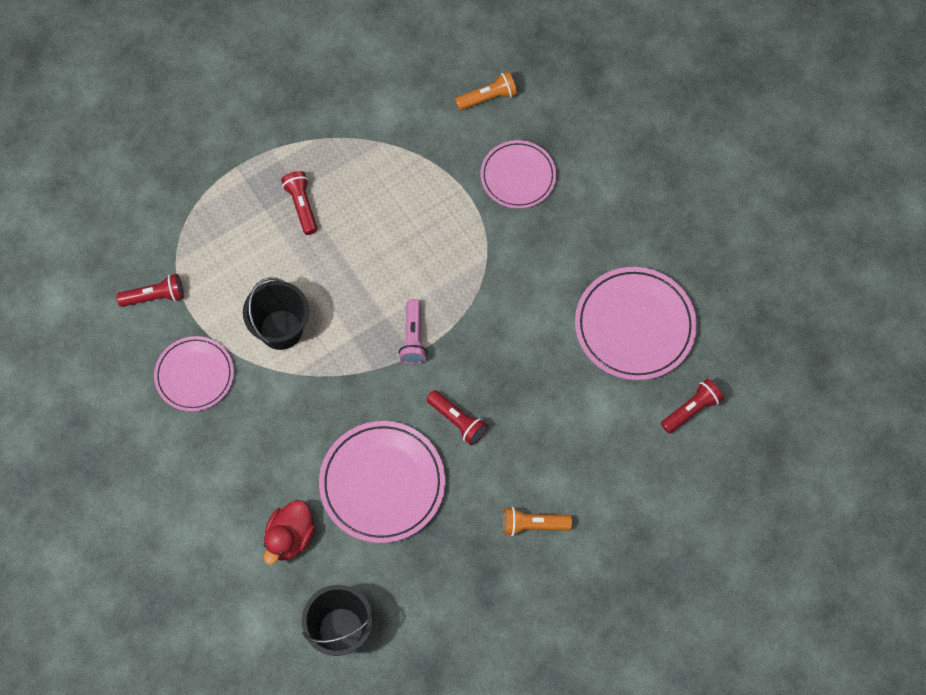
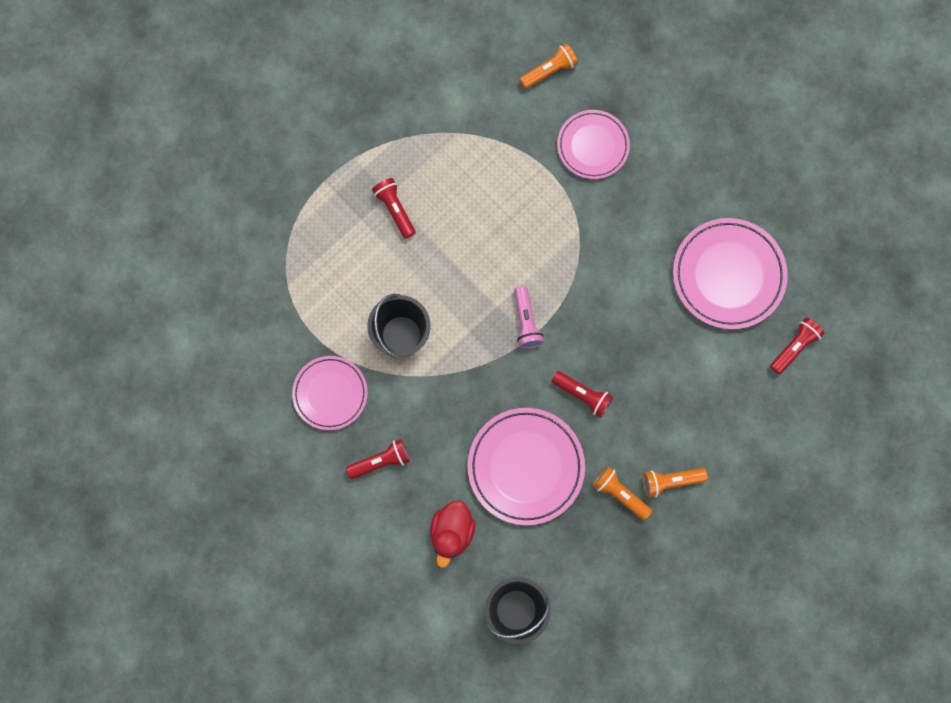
camera: 10 degrees left, 10 degrees up
(155, 296) = (276, 323): red flashlight -> red flashlight (381, 461)
(476, 528) = (620, 494): none -> orange flashlight

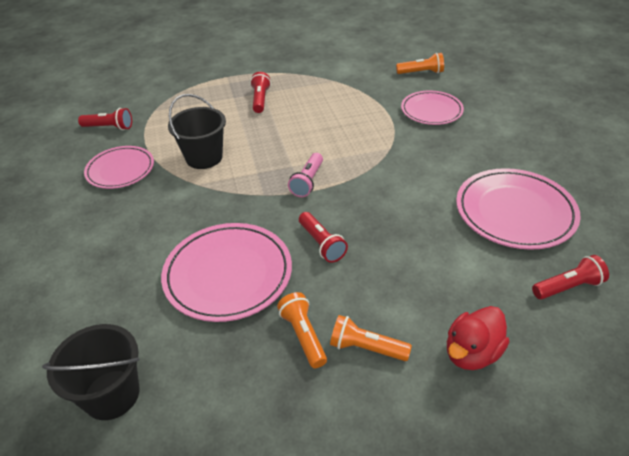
camera: 30 degrees right, 35 degrees down
(381, 461) = (113, 222): red flashlight -> red flashlight (109, 127)
(452, 532) = (117, 296): red duck -> red duck (472, 353)

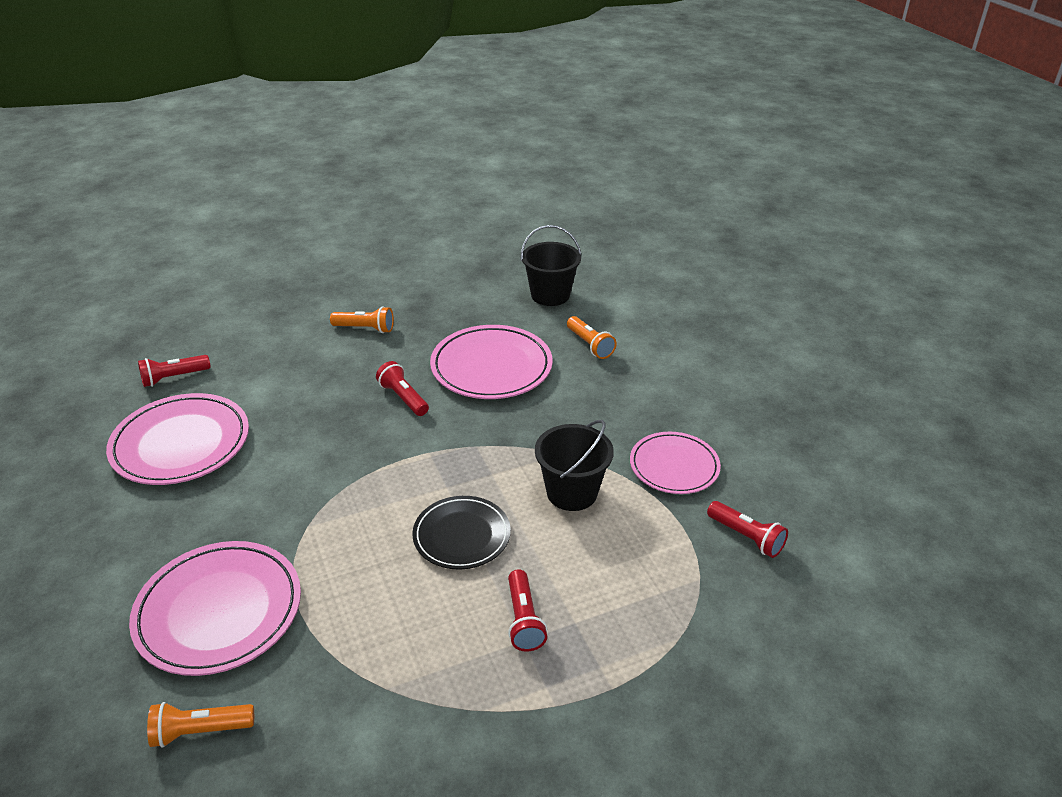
camera: 170 degrees right, 5 degrees down
(109, 127) = (746, 537): red flashlight -> red flashlight turned 135 degrees counterclockwise
(286, 137) = (462, 536): none -> black plate
(303, 335) = (416, 332): orange flashlight -> orange flashlight (590, 345)
(307, 182) = (423, 465): pink flashlight -> none
(431, 111) = (219, 611): pink plate -> pink plate, size x1.54
(472, 353) = (282, 331): red duck -> none

